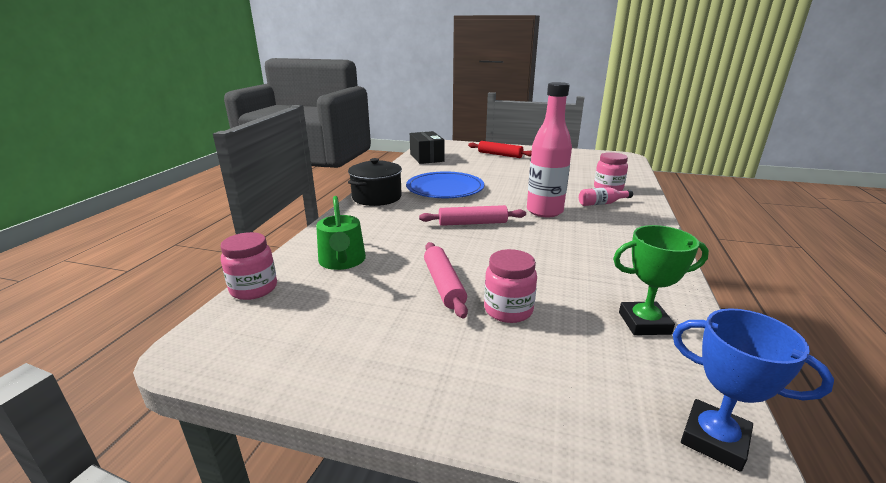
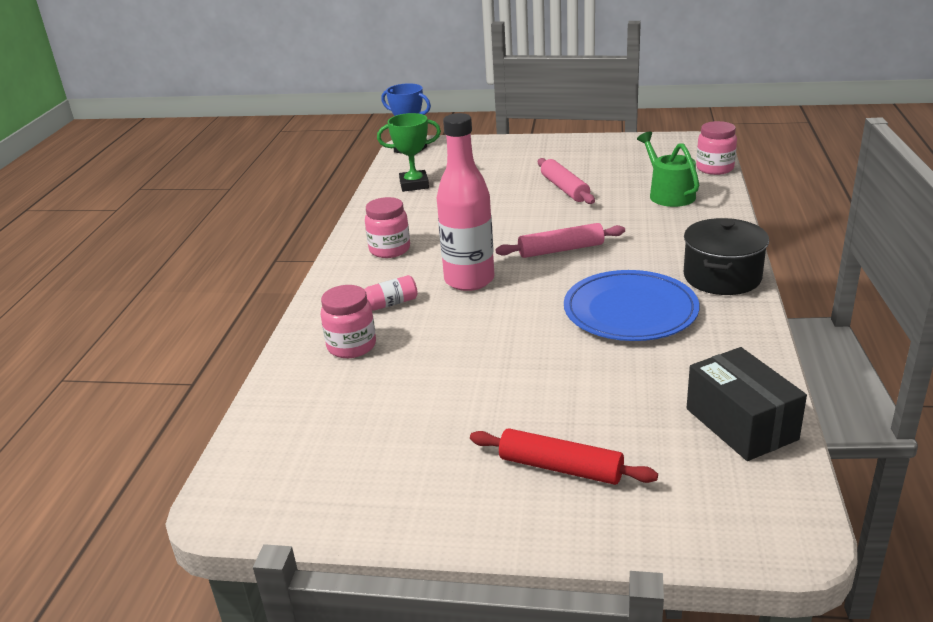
camera: 175 degrees right, 5 degrees up
(508, 310) = (509, 180): pink jar -> pink jar (389, 250)

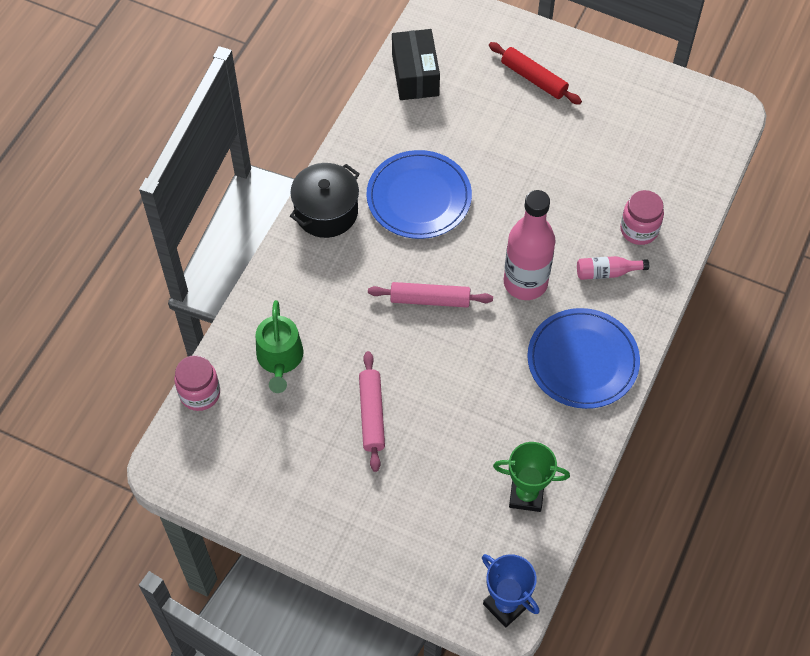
camera: 165 degrees left, 30 degrees up
(389, 250) = (582, 360): pink jar -> blue plate

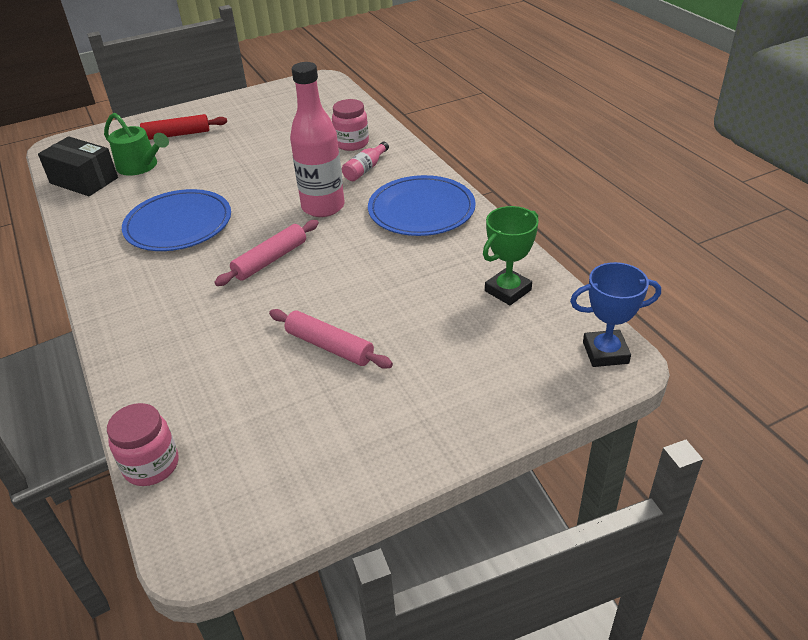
camera: 50 degrees left, 20 degrees down
(280, 358) = (198, 381): green watering can -> green watering can (140, 166)
(326, 212) = (111, 279): black pot -> none

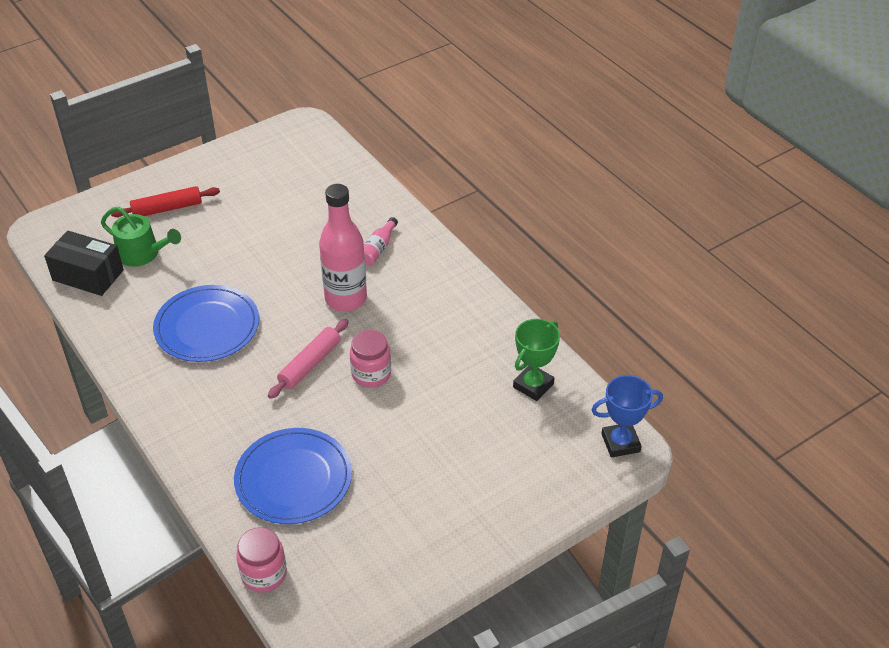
camera: 10 degrees left, 5 degrees up
(329, 346) = (386, 453): pink rolling pin -> none
(352, 143) = (357, 215): pink jar -> pink jar (371, 374)
(421, 210) = (442, 298): blue plate -> blue plate (293, 479)

